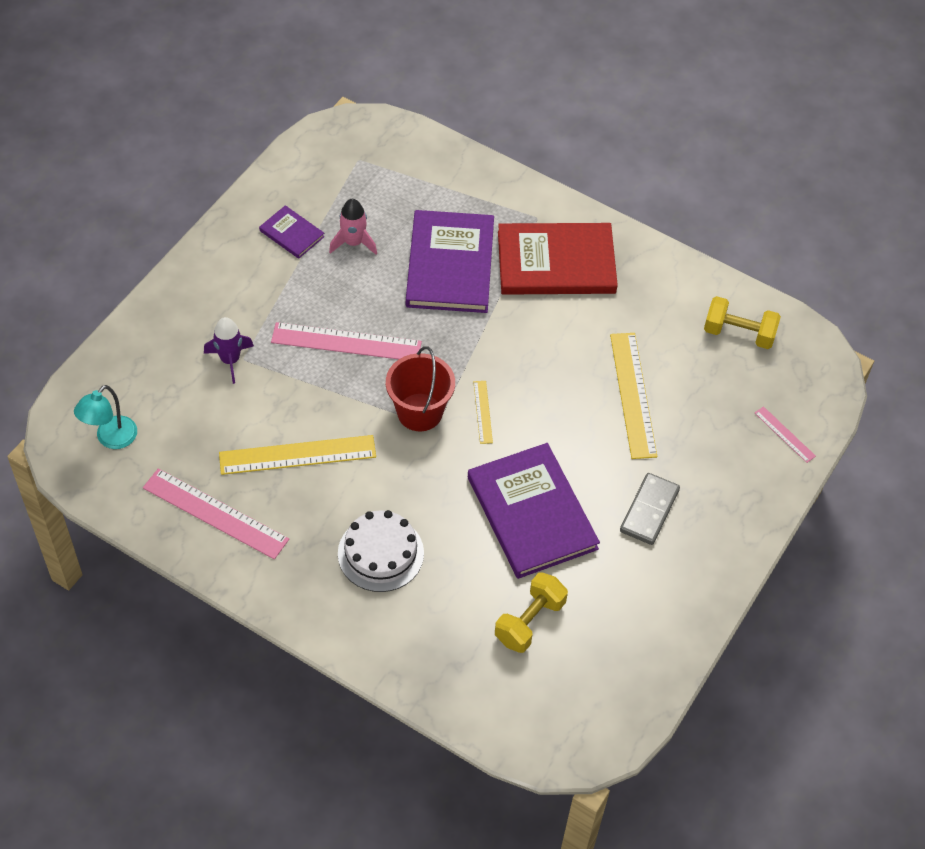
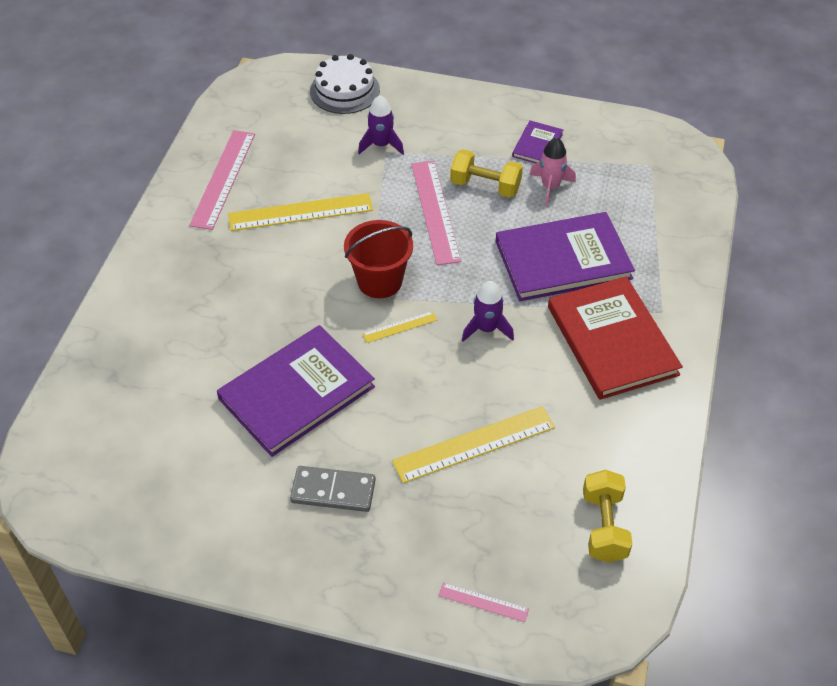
camera: 75 degrees right, 5 degrees down
(111, 439) = (274, 101): turquoise lamp -> none
(297, 455) = (300, 212): yellow ruler -> yellow ruler turned 75 degrees counterclockwise
(380, 553) = (216, 293): white cake -> white cake (345, 90)
(510, 347) = (486, 329): none -> purple rocket
(529, 621) = (173, 420): yellow dumbbell -> yellow dumbbell (485, 186)
(784, 434) = (483, 602): pink ruler -> pink ruler turned 75 degrees clockwise

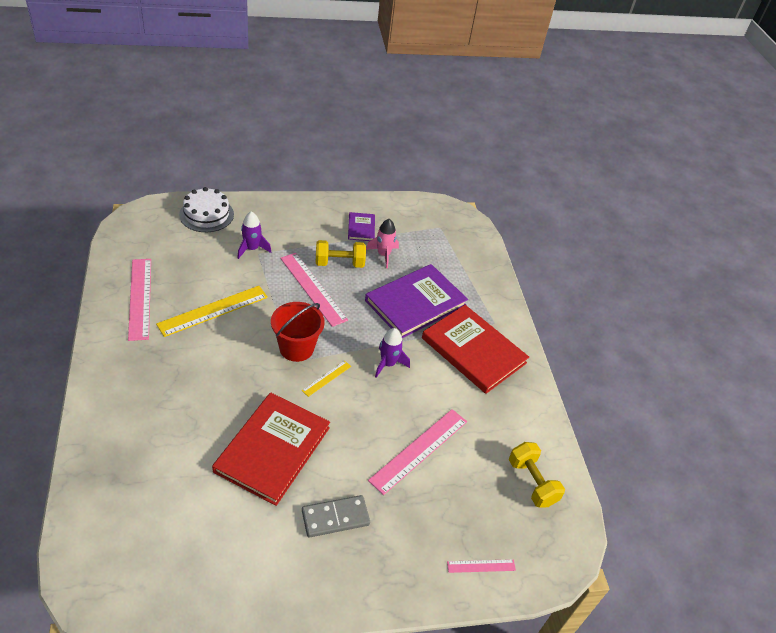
camera: 30 degrees left, 5 degrees down
(296, 393) = (272, 449): purple book -> red book
(474, 444) = (419, 450): yellow ruler -> pink ruler

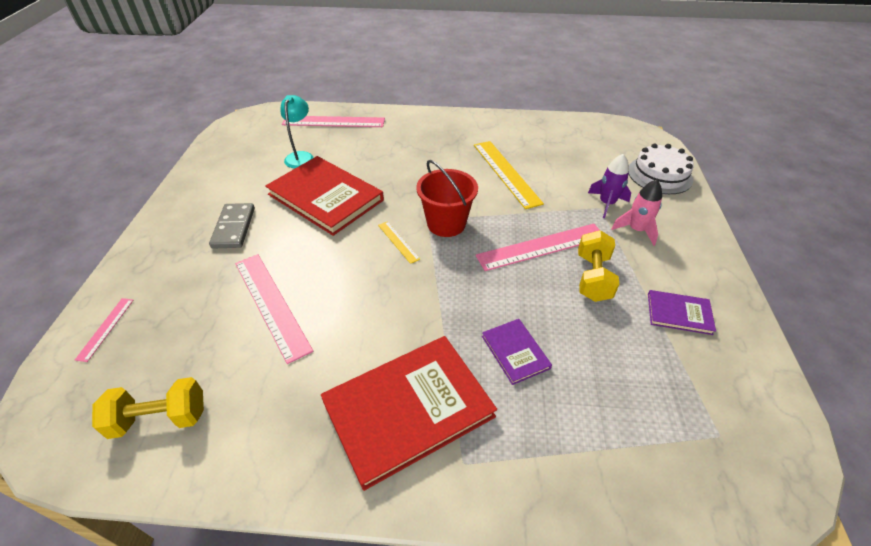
camera: 110 degrees right, 0 degrees up
(140, 298) = (523, 134): pink ruler -> pink ruler (333, 121)
(196, 496) = (301, 156): none -> turquoise lamp
(383, 255) = (620, 331): pink rocket -> pink rocket (636, 230)
(388, 364) = (406, 298): purple rocket -> none
(415, 303) = (515, 352): purple book -> purple book, size x0.48

